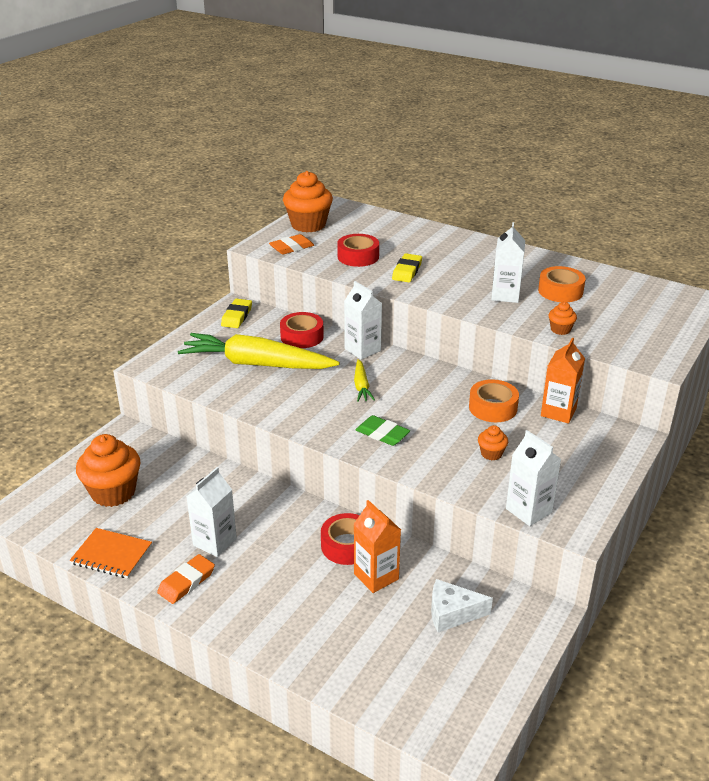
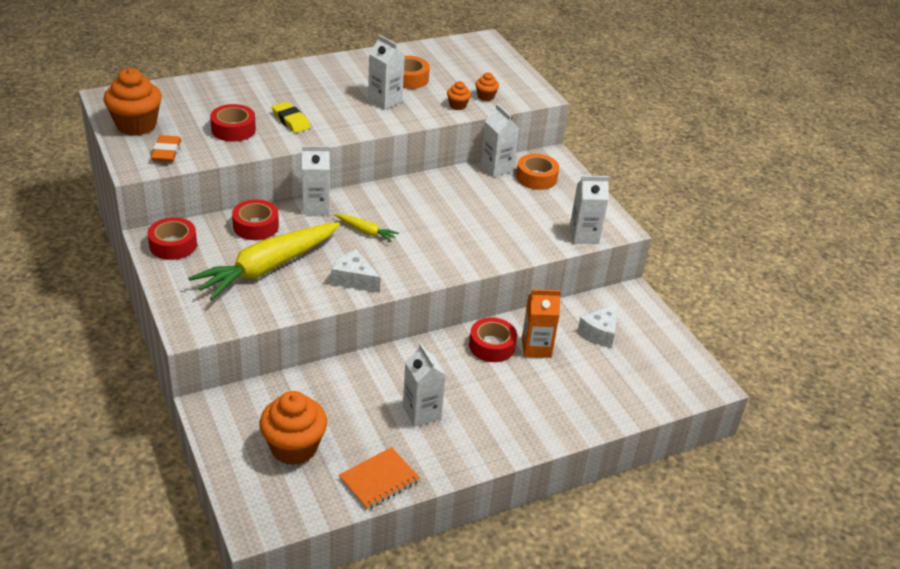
camera: 60 degrees left, 5 degrees up
(186, 582) = (454, 448): orange eraser -> none
(237, 316) = (173, 245): yellow eraser -> red tape
(290, 408) = (354, 279): none -> white cheese
(382, 434) = (438, 252): green eraser -> none
(491, 454) = (512, 218): orange cupcake -> orange cupcake (485, 96)
(493, 408) = (462, 190): orange tape -> orange tape (536, 177)
(558, 412) = (496, 168): orange carton -> white carton

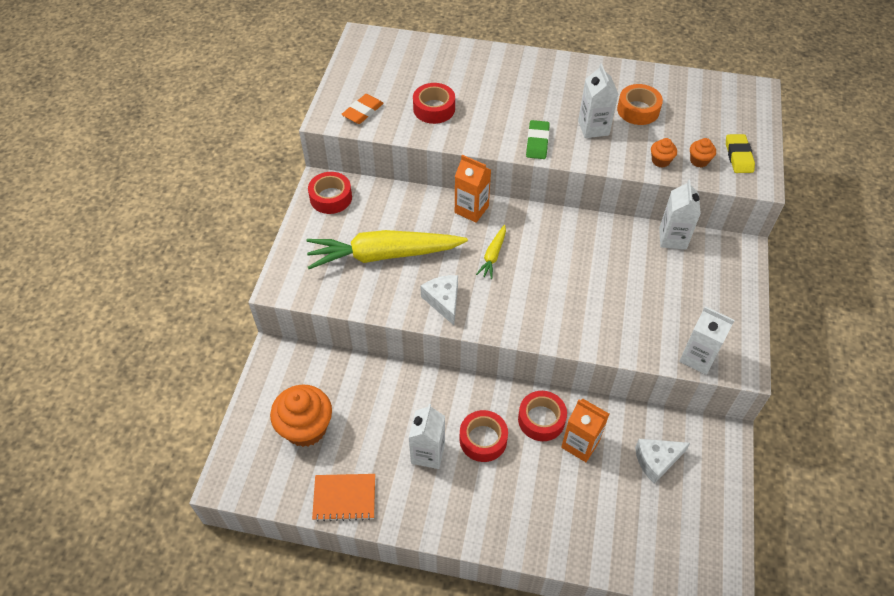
camera: 40 degrees right, 15 degrees up
(136, 125) = (361, 74): orange cupcake -> none
(256, 226) = (407, 208): red tape -> red tape (483, 439)
(291, 120) = (490, 118): yellow eraser -> yellow eraser (738, 156)
(316, 207) = (471, 209): white carton -> orange carton
(348, 124) = (537, 142): none -> green eraser
(366, 231) = (493, 255): yellow carrot -> yellow carrot turned 45 degrees clockwise
(536, 177) = (704, 267): orange tape -> none

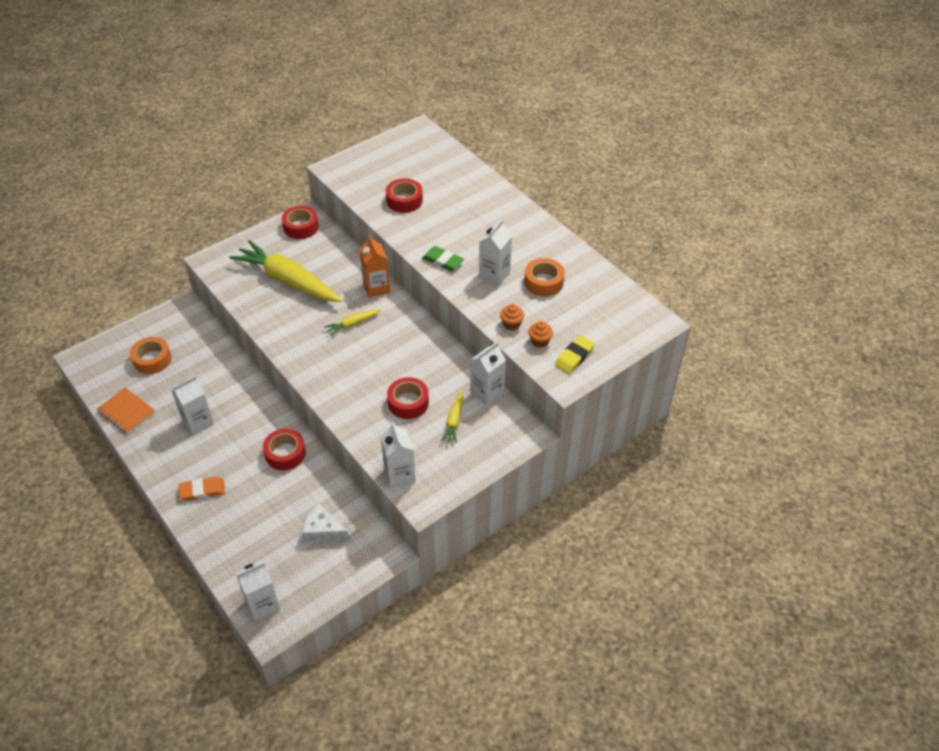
camera: 40 degrees right, 5 degrees down
(306, 428) = (152, 359): orange cupcake -> orange tape
(363, 111) = (358, 177): orange eraser -> orange eraser (202, 491)
(443, 301) = (288, 331): white cheese -> none
(483, 439) = (237, 438): red tape -> red tape (408, 402)
(537, 142) = (443, 261): green eraser -> green eraser turned 75 degrees clockwise
(580, 444) = (290, 485): orange carton -> none
(679, 280) = (454, 421): none -> yellow carrot
(690, 567) = (262, 604): none -> white carton

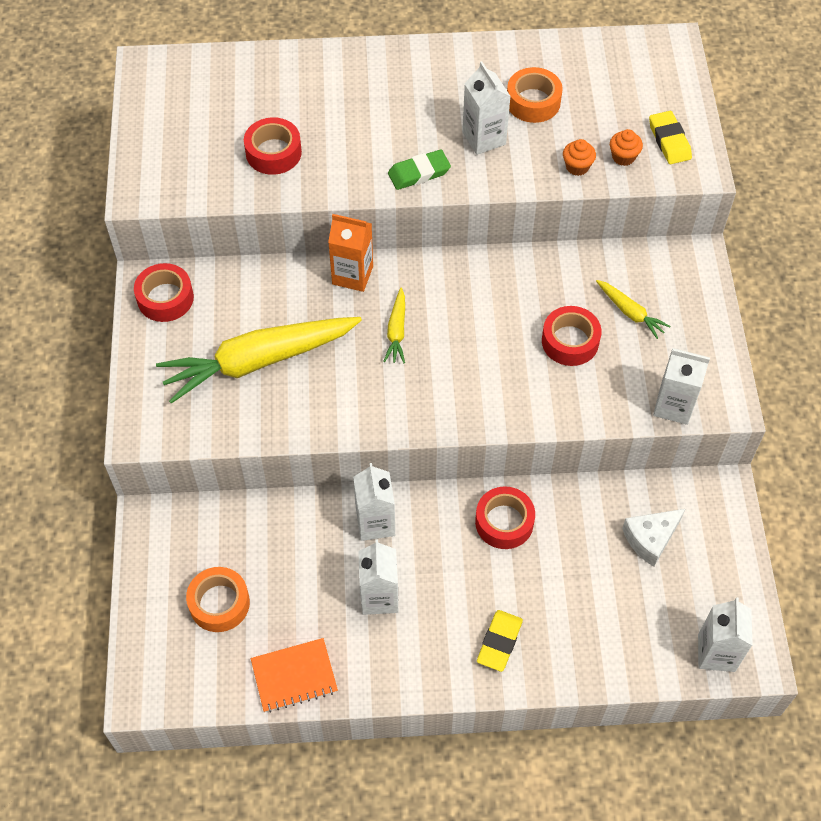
camera: 55 degrees left, 10 degrees up
(202, 491) = (499, 642): orange eraser -> yellow eraser
(487, 392) = (610, 259): white carton -> white carton (375, 523)

